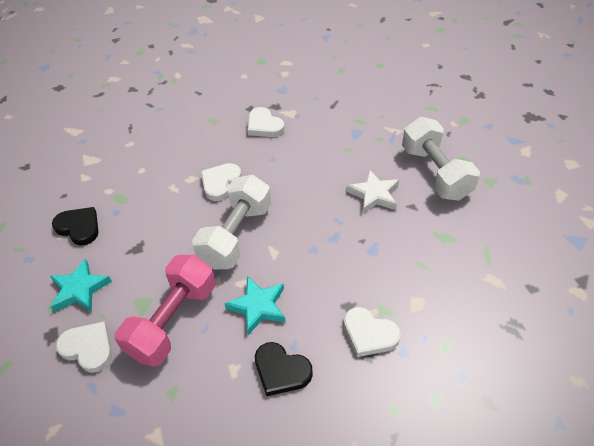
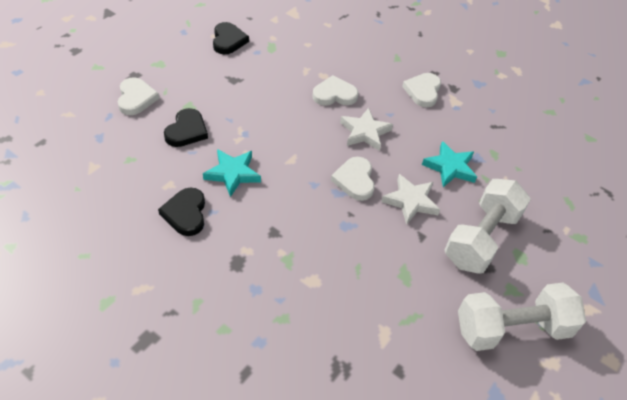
camera: 50 degrees right, 0 degrees up
(79, 289) = (178, 69): turquoise star -> turquoise star (450, 167)
(173, 320) = (186, 131): pink dumbbell -> black heart
(236, 235) = (290, 129): white dumbbell -> white dumbbell (512, 329)
(280, 185) = (365, 132): none -> white star
(369, 334) = (256, 257): white heart -> white heart (355, 180)

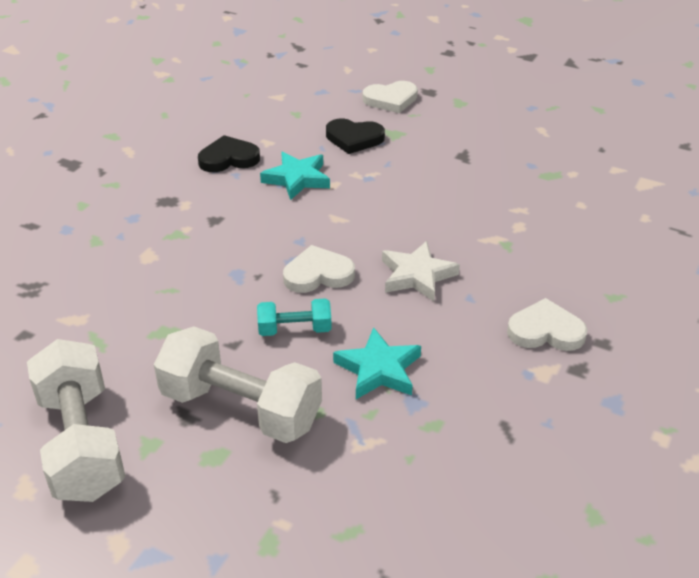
camera: 85 degrees right, 10 degrees down
(228, 41) = (538, 140): black heart -> none
(334, 94) = (482, 240): white heart -> none
(410, 201) = (295, 330): white star -> turquoise dumbbell

